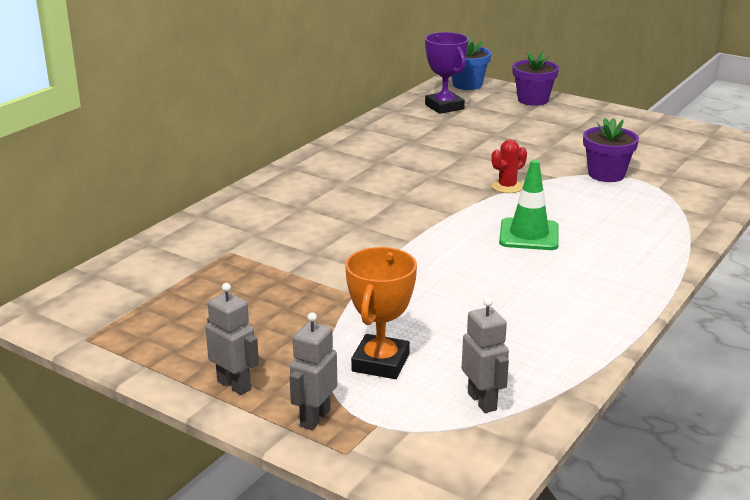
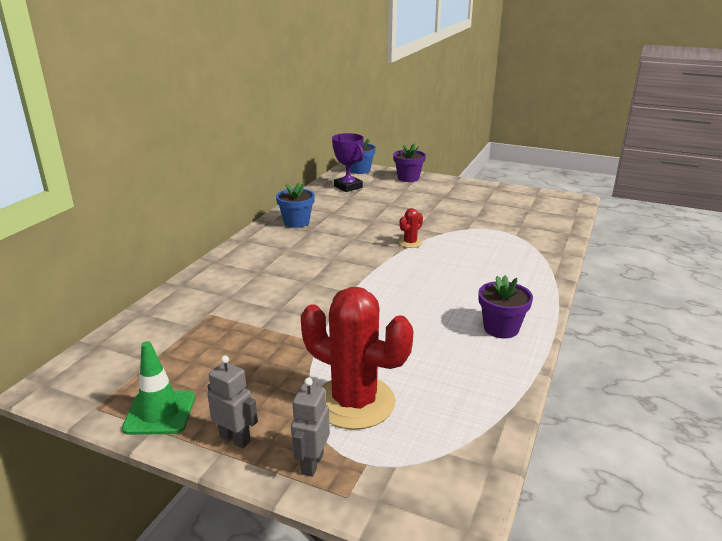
camera: 10 degrees left, 0 degrees up
(362, 149) = (296, 222): none -> blue flower pot
(380, 363) = (354, 402): orange trophy -> red cactus
(482, 401) = (447, 429): grey robot -> none
(529, 235) = (437, 279): green traffic cone -> green traffic cone (159, 413)
(606, 174) = (477, 228): purple flower pot -> purple flower pot (501, 328)

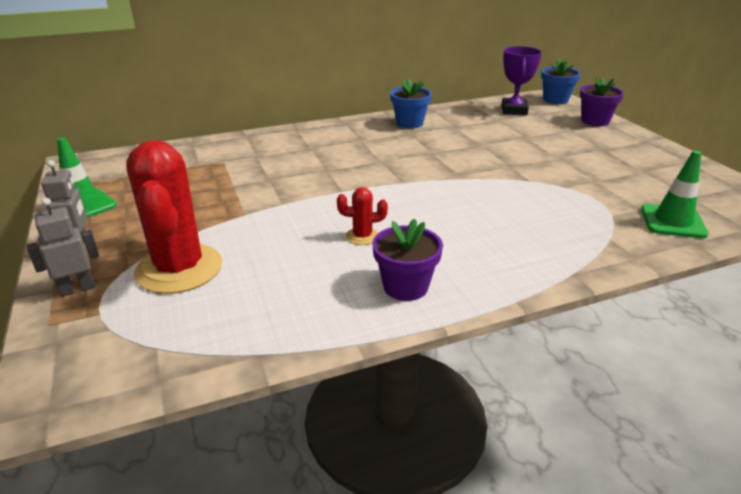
camera: 45 degrees right, 5 degrees up
(410, 243) = (475, 176): red cactus -> red cactus (362, 236)
(544, 226) = (672, 221): none -> green traffic cone

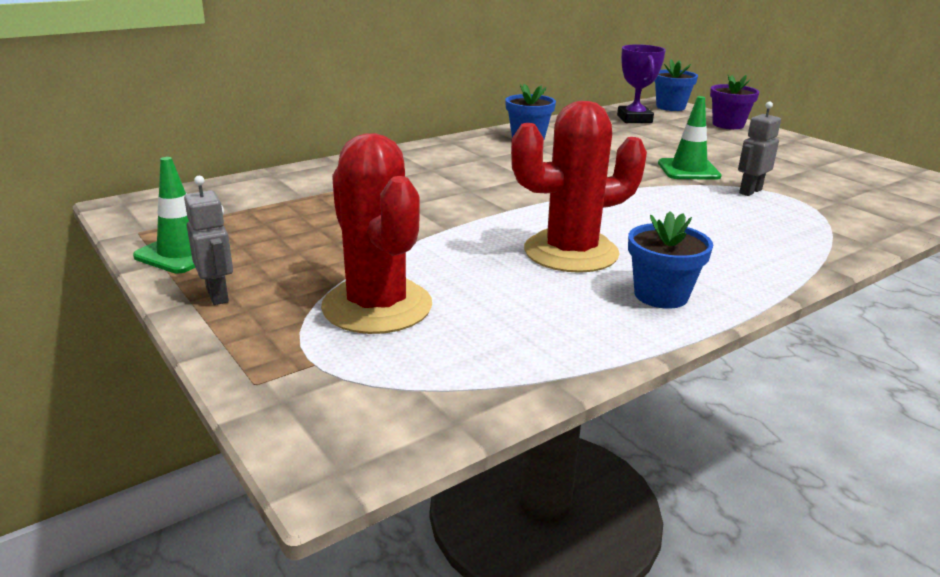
camera: 15 degrees left, 5 degrees down
(77, 289) = (260, 342): grey robot -> grey robot (750, 191)
(362, 236) = (571, 252): red cactus -> red cactus, size x2.29
(405, 287) = (661, 295): purple flower pot -> blue flower pot
(672, 221) = (878, 210): green traffic cone -> green traffic cone (688, 170)

